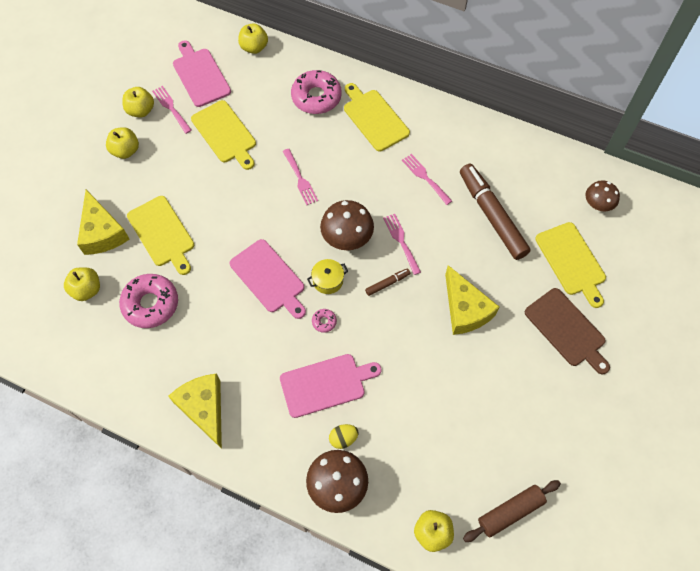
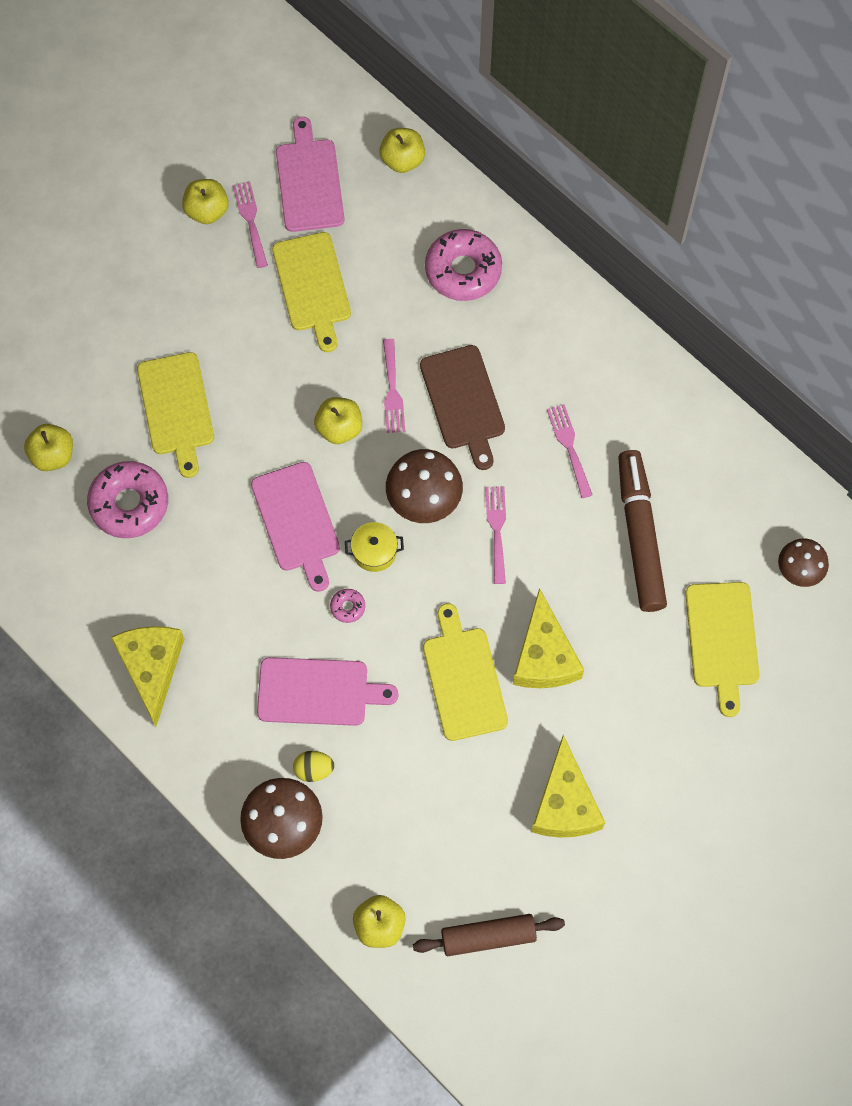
camera: 20 degrees right, 5 degrees up
(102, 232) = (97, 380): yellow cheese -> yellow cheese (565, 803)
(125, 151) = (166, 267): yellow apple -> yellow apple (339, 428)
(374, 118) = (533, 331): yellow cutting board -> yellow cutting board (463, 679)
(387, 283) = (453, 583): brown marker -> none
(567, 329) = (671, 732): brown cutting board -> brown cutting board (464, 402)

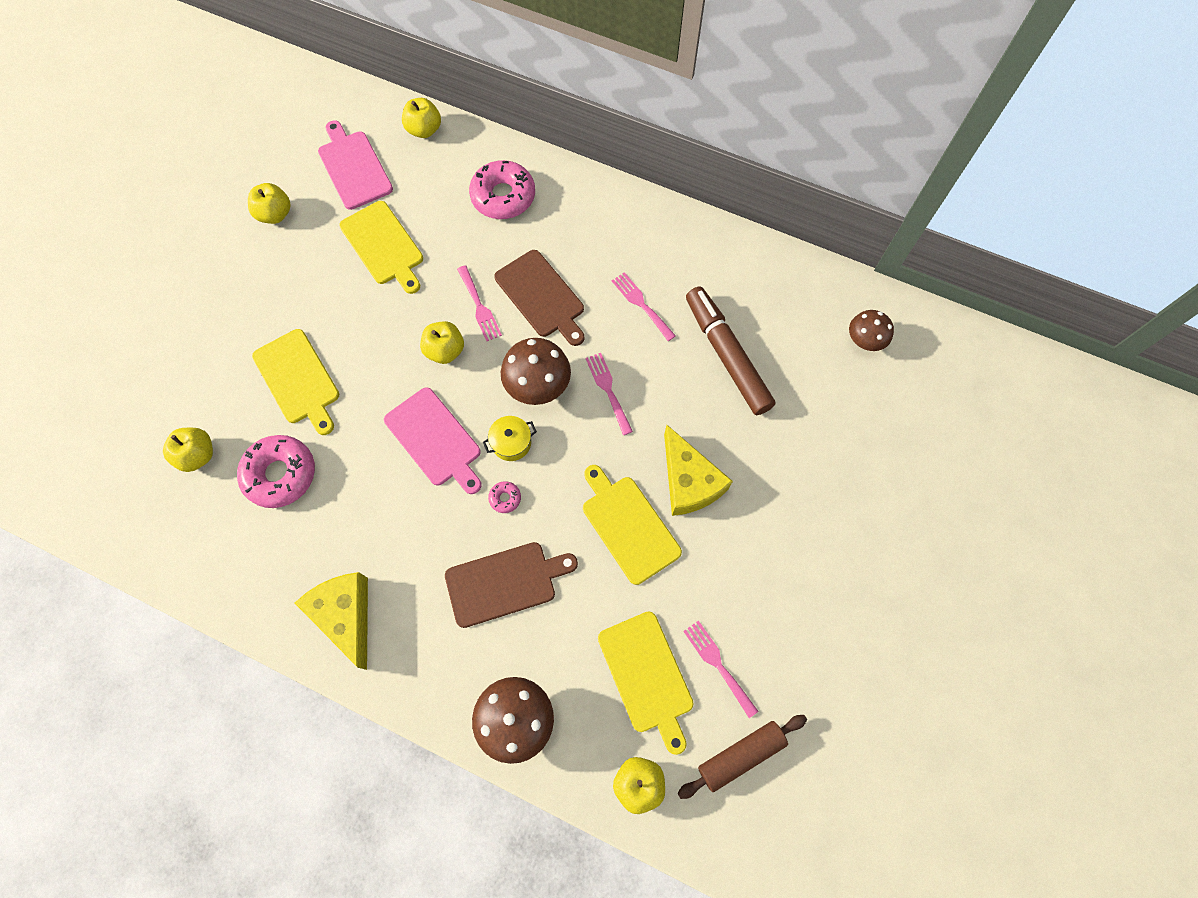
camera: 20 degrees left, 0 degrees up
(250, 220) = (314, 211): pink fork -> pink fork (718, 664)
(314, 769) = (526, 656): yellow egg -> none
(318, 691) = (505, 582): pink cutting board -> brown cutting board
(565, 803) = (758, 604): yellow cheese -> none
(722, 640) = (829, 417): yellow cutting board -> yellow cutting board (647, 676)

